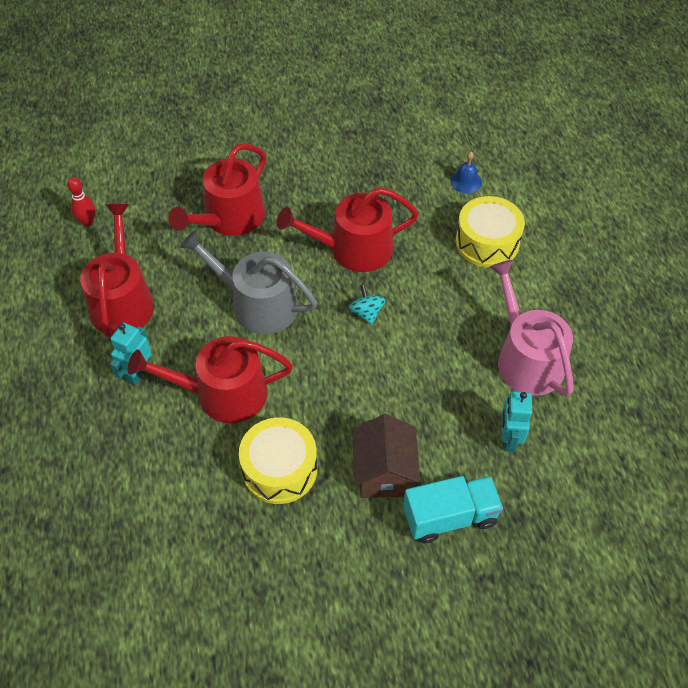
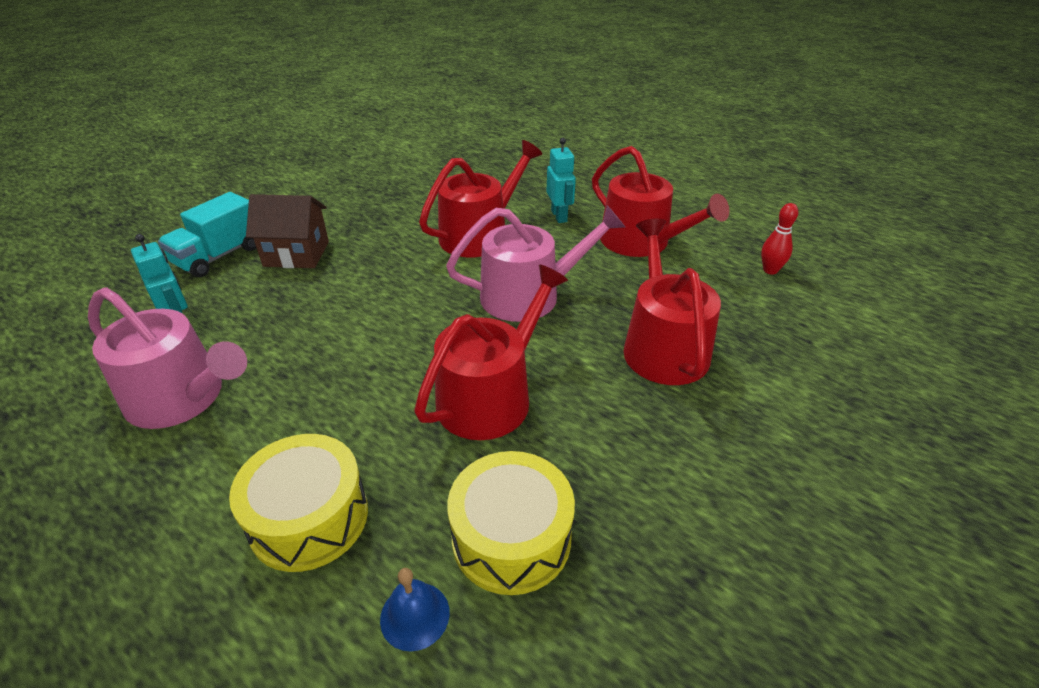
camera: 140 degrees right, 15 degrees down
(257, 304) = (529, 295): grey watering can -> pink watering can
(280, 469) = (386, 222): yellow drum -> yellow drum (511, 537)
(366, 313) = (412, 344): turquoise spinning top -> none
(384, 472) = (296, 254): brown house -> brown house turned 45 degrees counterclockwise

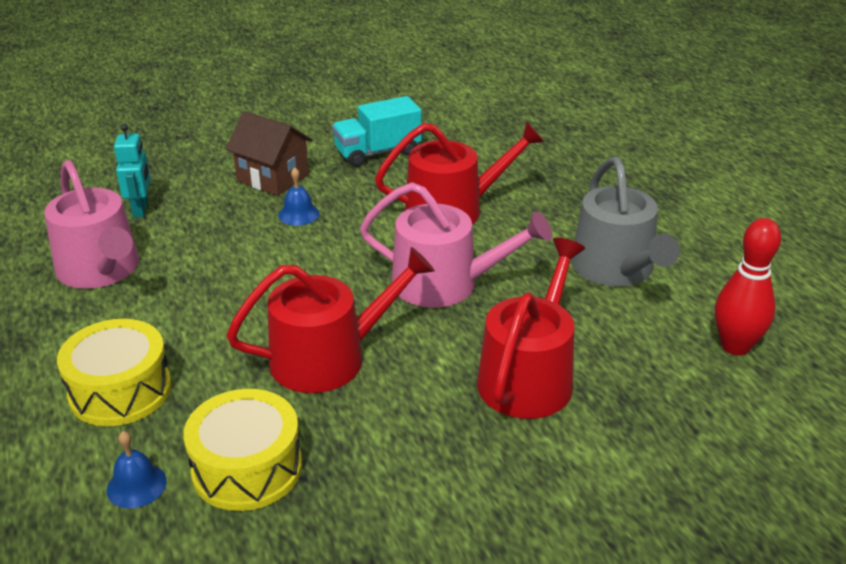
camera: 30 degrees right, 5 degrees down
(219, 256) = (210, 160): turquoise truck -> turquoise truck (377, 153)
(349, 278) = (298, 214): none -> blue bell
(559, 216) = (553, 215): turquoise robot -> none
(641, 242) = (616, 269): red watering can -> grey watering can
(770, 270) = (735, 346): red bowling pin -> red bowling pin, size x1.61

